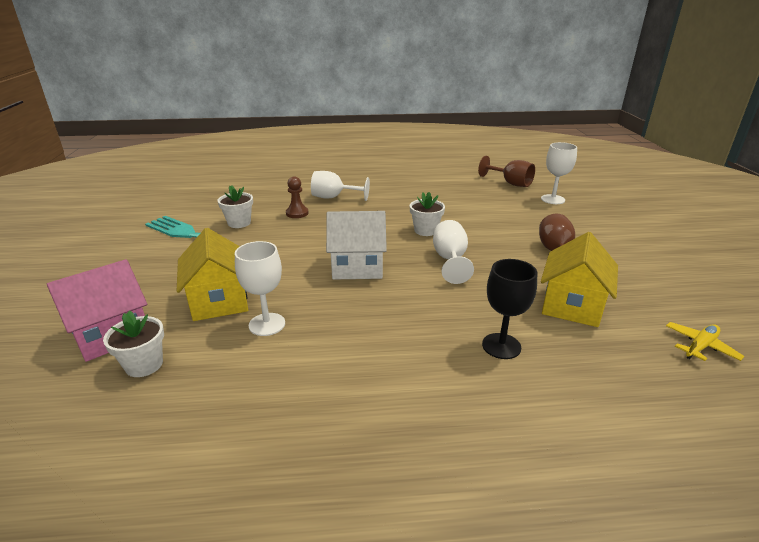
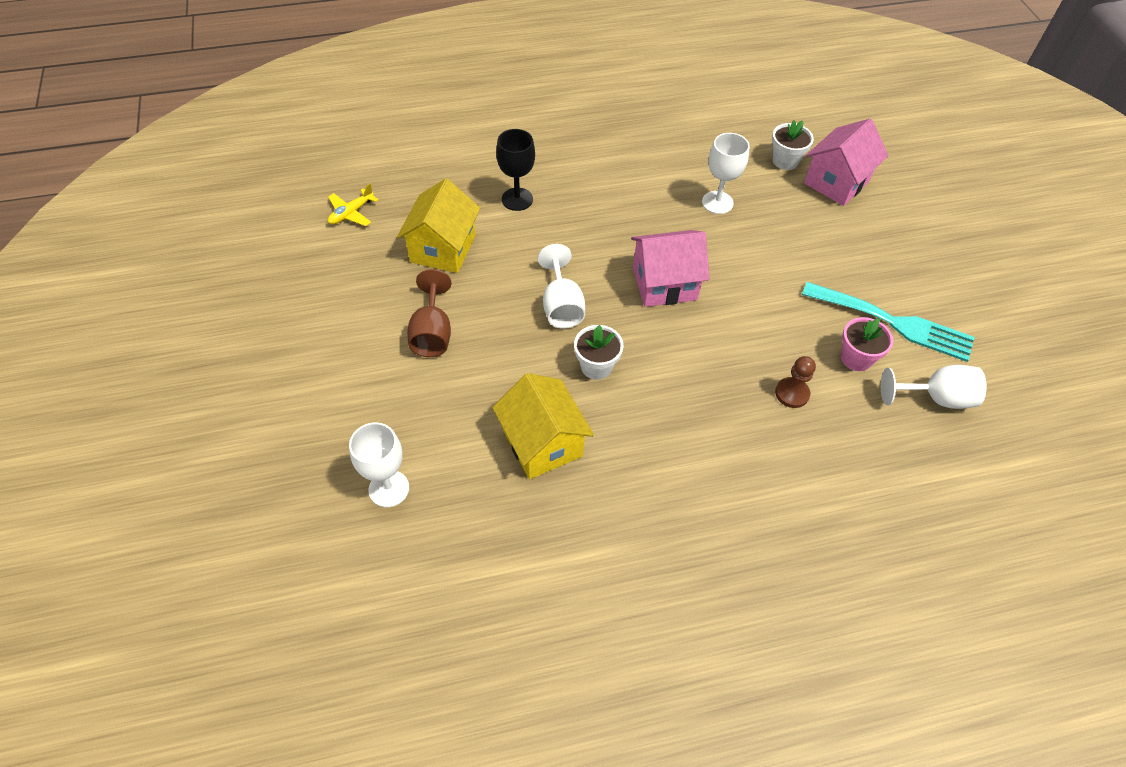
camera: 170 degrees right, 25 degrees up
(219, 301) = (777, 223): yellow house -> yellow house (542, 443)
(239, 223) = (856, 358): white flower pot -> pink flower pot
(333, 197) = (760, 452): white goblet -> white goblet (935, 398)
(357, 267) = (664, 284): white house -> pink house
(510, 183) = (450, 553): brown goblet -> none

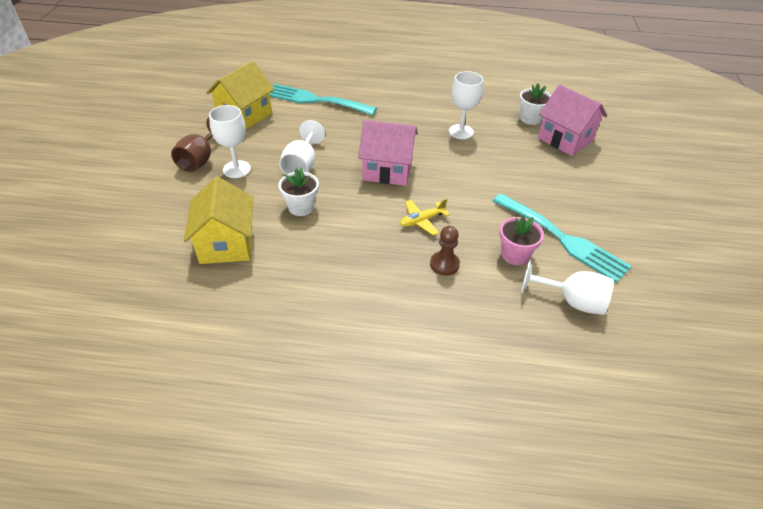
camera: 20 degrees right, 10 degrees down
(351, 213) = (201, 85): yellow plane -> yellow plane (422, 221)
(389, 488) = (98, 241): white goblet -> white goblet (236, 169)
(517, 199) = (315, 100): black goblet -> turquoise fork
(836, 182) = (565, 139): pink house -> pink house turned 75 degrees clockwise

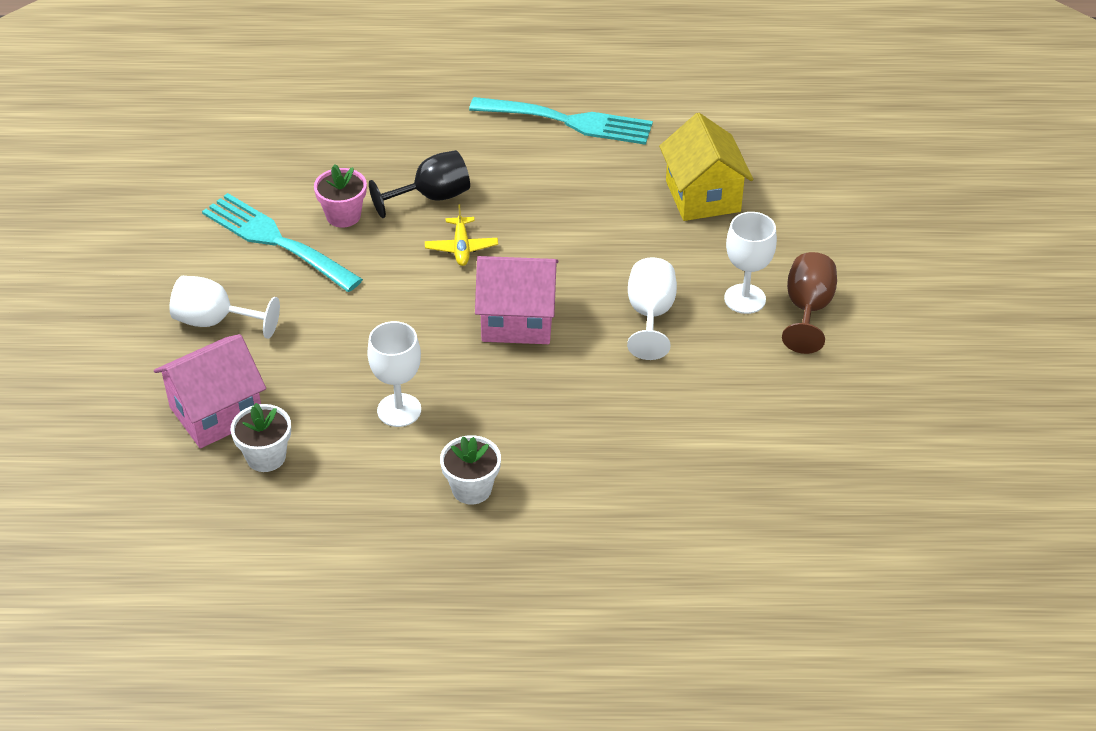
camera: 175 degrees right, 0 degrees up
(245, 115) = (787, 406): yellow house -> none
(301, 207) = (628, 250): white flower pot -> white flower pot (471, 489)
(315, 100) = (676, 459): turquoise fork -> turquoise fork (569, 121)
(422, 221) = (461, 247): yellow plane -> yellow plane turned 120 degrees clockwise
(444, 264) = (432, 197): brown pawn -> black goblet
(565, 139) = (216, 413): pink house -> pink house turned 75 degrees counterclockwise
(572, 301) = (288, 172): white goblet -> white goblet (215, 321)

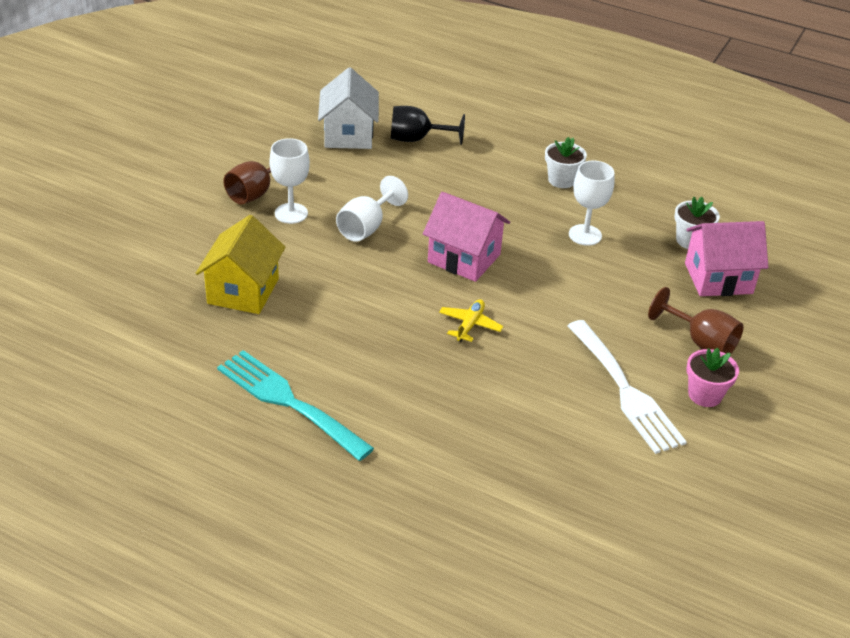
camera: 155 degrees left, 5 degrees down
(215, 321) = (701, 342): white goblet -> brown goblet
(276, 241) = (625, 391): turquoise fork -> white fork
(343, 216) = (555, 391): pink flower pot -> pink flower pot (705, 395)
(432, 197) = (466, 377): black goblet -> black goblet (417, 139)
(791, 444) = (348, 135): none -> white house

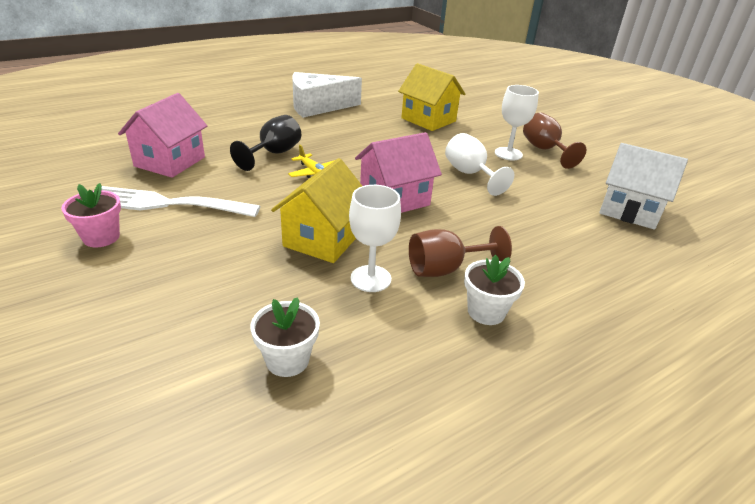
camera: 120 degrees right, 5 degrees down
(288, 402) = (318, 107): turquoise fork -> white cheese
(417, 139) = (613, 244): black goblet -> black goblet (274, 154)
(567, 274) = (323, 239): none -> yellow house
(701, 342) = (149, 270): brown goblet -> brown goblet (445, 269)
(718, 278) = (205, 341): pink house -> pink house (170, 162)

